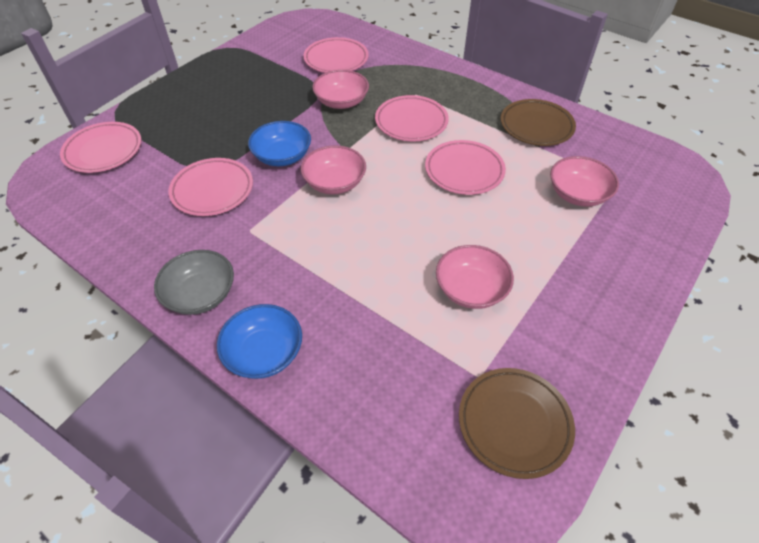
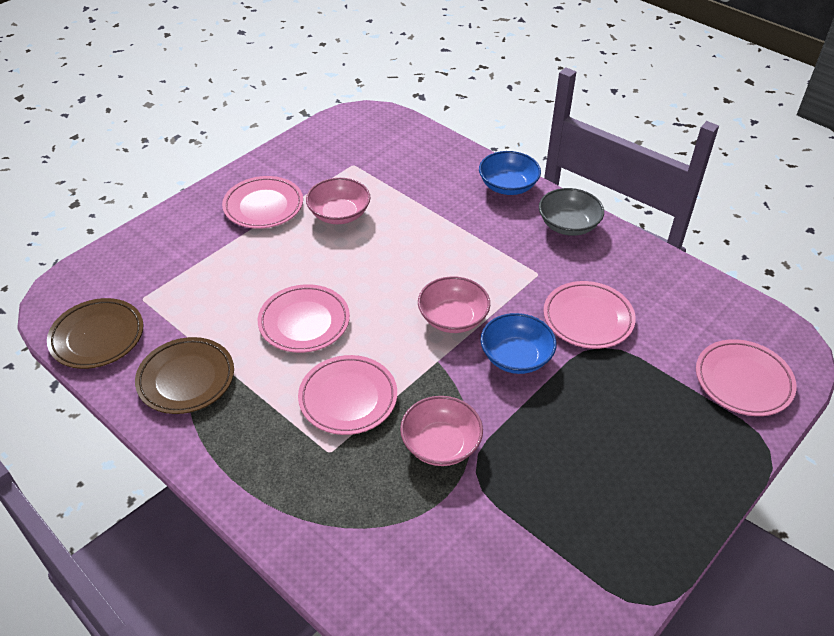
camera: 175 degrees left, 5 degrees down
(336, 59) = (446, 548): pink plate -> pink plate (263, 206)
(514, 423) = (339, 143): brown plate -> brown plate (97, 337)
(577, 194) = (194, 287): pink bowl -> none

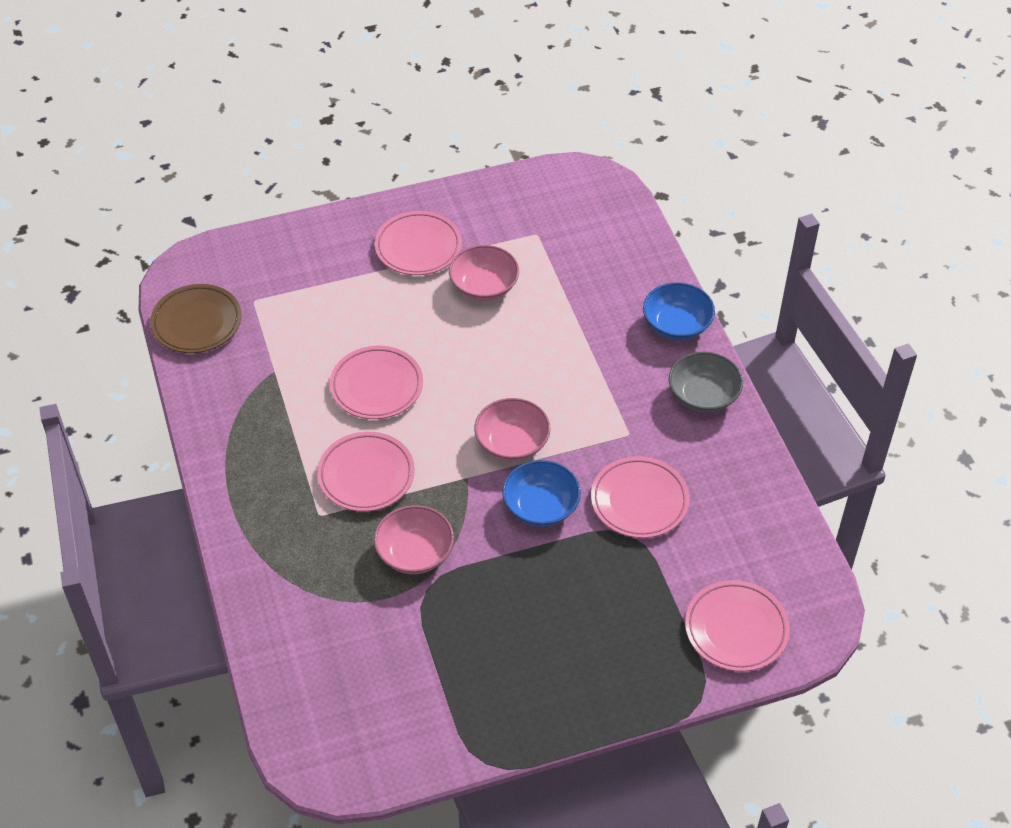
camera: 30 degrees right, 5 degrees up
(186, 379) = (245, 395): brown plate -> none

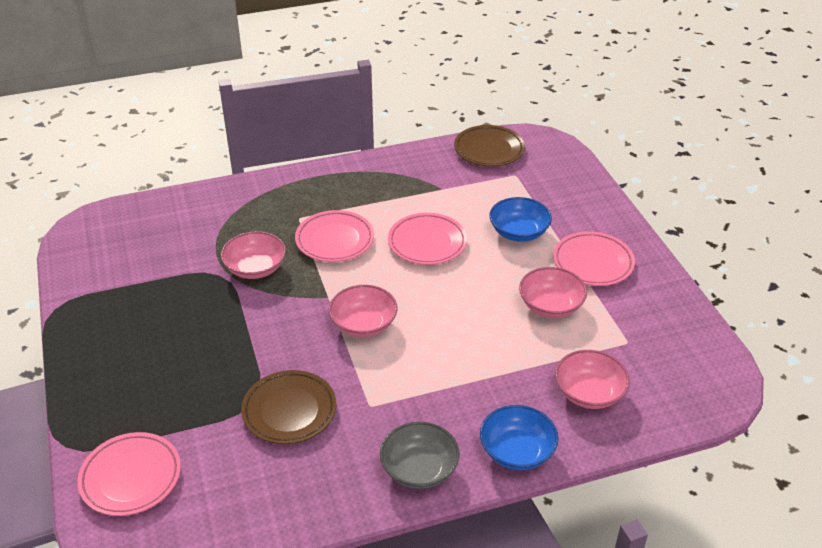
camera: 90 degrees right, 10 degrees down
(541, 506) = (291, 342): blue bowl -> blue bowl (519, 232)
(603, 268) = (589, 393): none -> pink bowl
(639, 501) = (289, 411): pink plate -> brown plate

